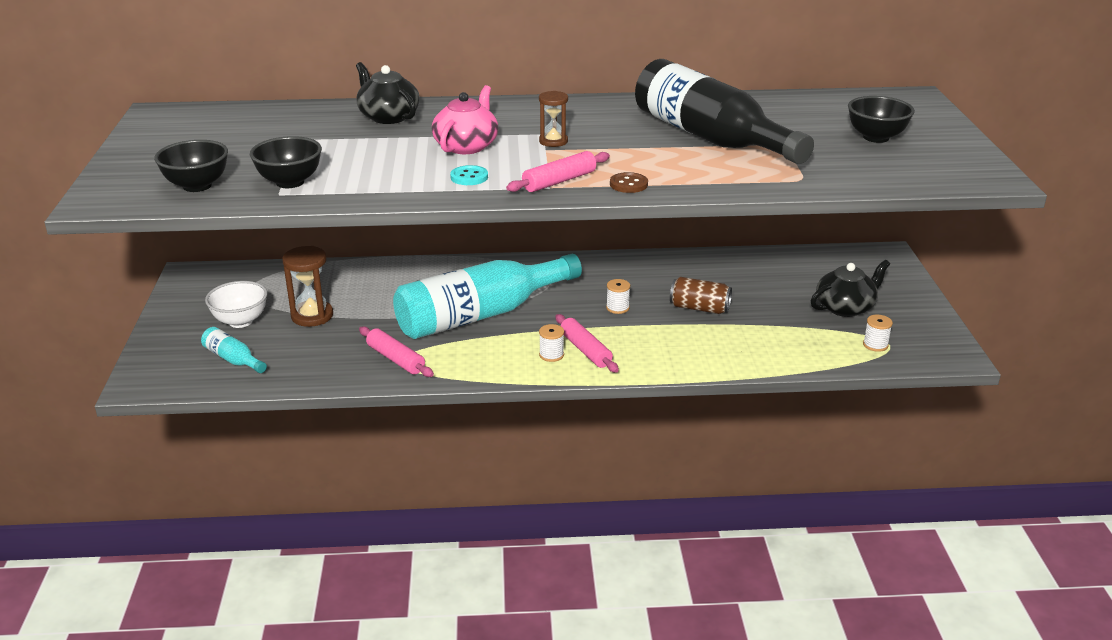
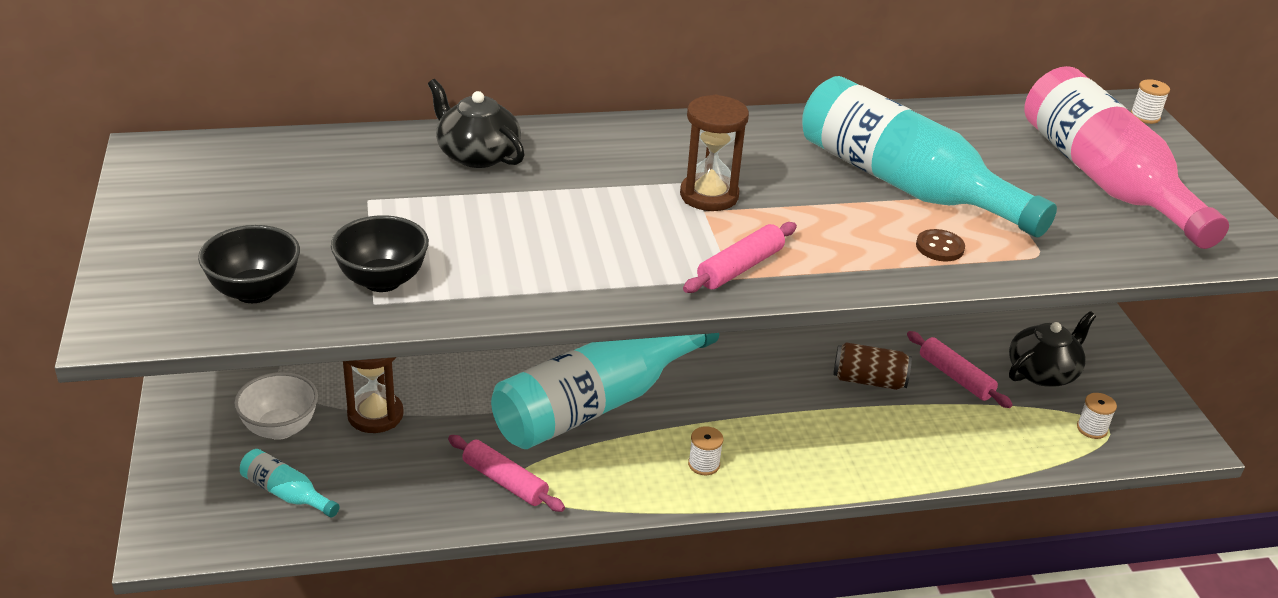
camera: 10 degrees left, 5 degrees up
(466, 146) = (599, 207): pink teapot -> none
(469, 177) = (620, 264): turquoise button -> none
(553, 141) = (709, 195): brown hourglass -> brown hourglass, size x1.56
(585, 350) = (744, 455): pink rolling pin -> pink rolling pin (955, 377)
(617, 308) = (768, 384): white spool -> white spool (1145, 116)
(628, 184) = (830, 271): brown button -> brown button (939, 247)
(710, 137) = (904, 184): black bottle -> turquoise bottle
(876, 137) = (1104, 180): black bowl -> pink bottle

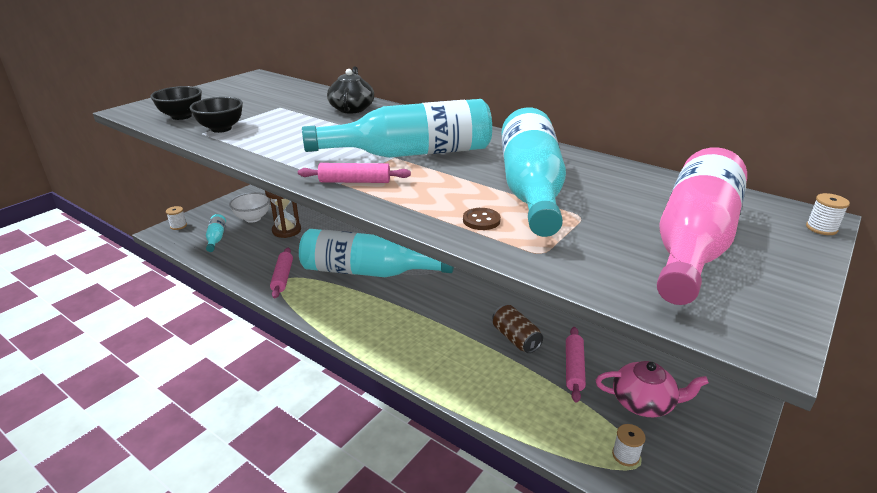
camera: 50 degrees right, 5 degrees down
(704, 464) = (366, 321): white spool -> white spool (178, 226)
(709, 195) = (411, 153): brown hourglass -> turquoise bottle
(1043, 372) = (644, 402): black teapot -> pink teapot

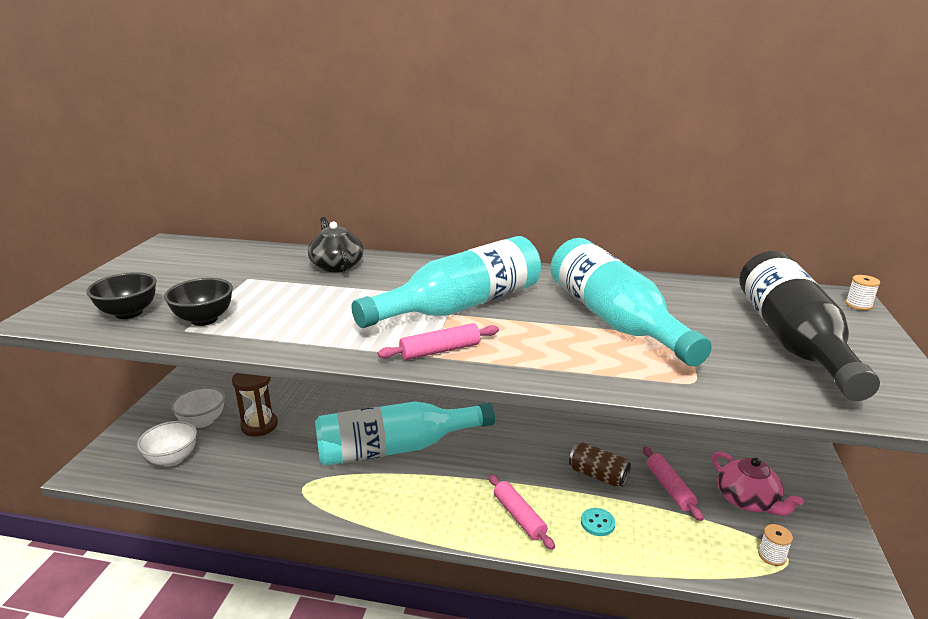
camera: 25 degrees left, 5 degrees down
(178, 226) = (104, 457): white spool -> none
(216, 238) = (172, 459): turquoise bottle -> white bowl
(283, 277) = (300, 484): pink rolling pin -> pink rolling pin (519, 516)
(481, 220) = (609, 363): brown button -> none
(483, 374) = (597, 523): none -> turquoise button
(644, 402) = (748, 500): pink teapot -> pink teapot turned 75 degrees clockwise
(693, 243) = (792, 340): pink bottle -> black bottle

